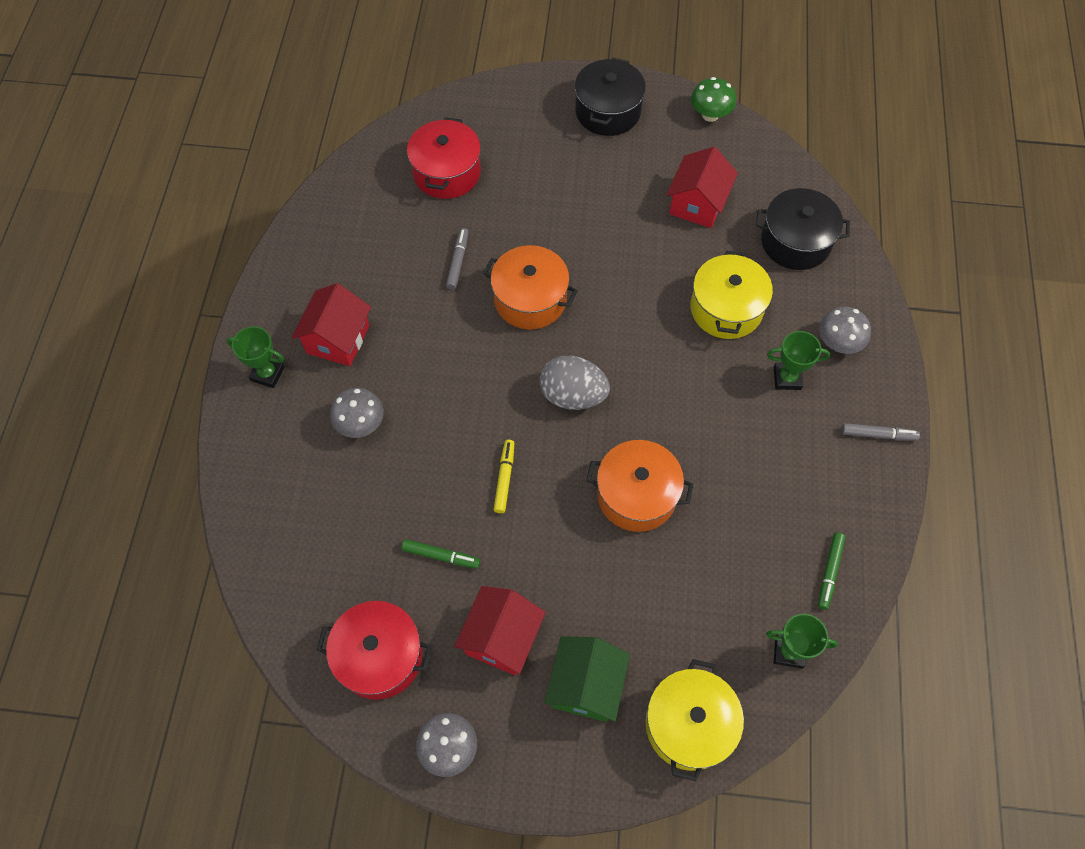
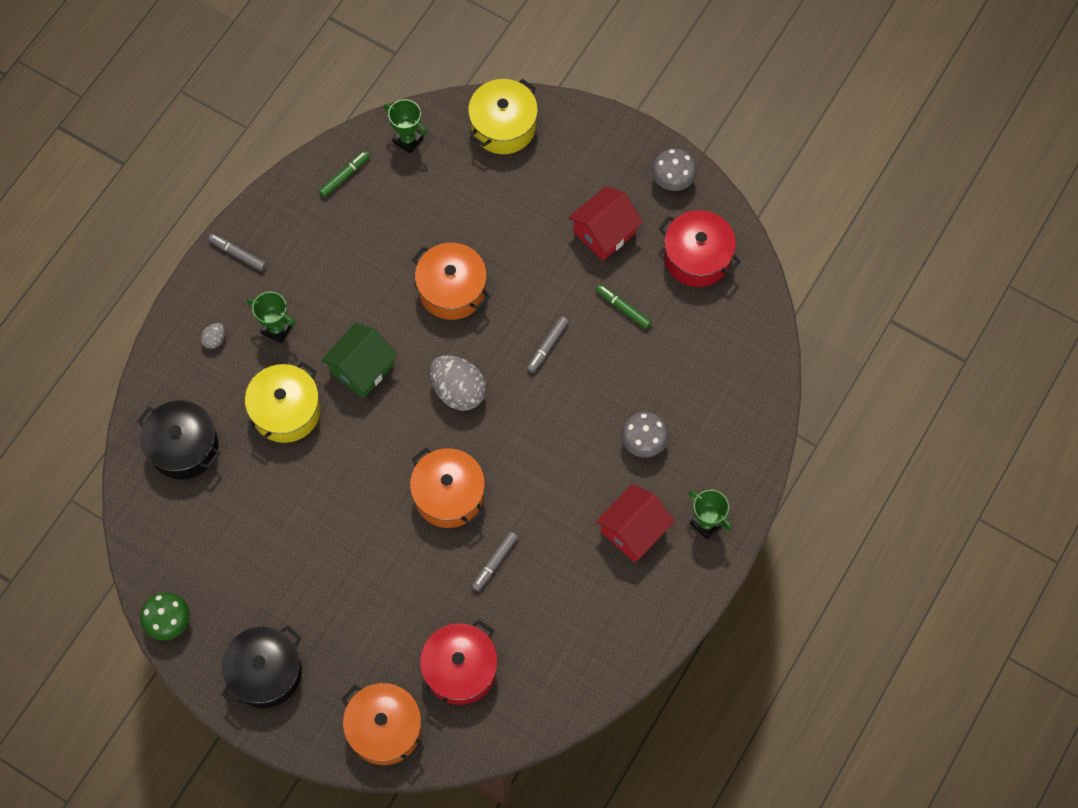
camera: 155 degrees left, 5 degrees up
(487, 111) = (384, 729): none -> orange pot
(504, 478) = (547, 346): yellow marker -> grey marker
(586, 686) = (560, 178): green house -> green house (362, 369)
(697, 204) = (245, 525): red house -> none
(838, 343) = (215, 339): grey mushroom -> grey egg

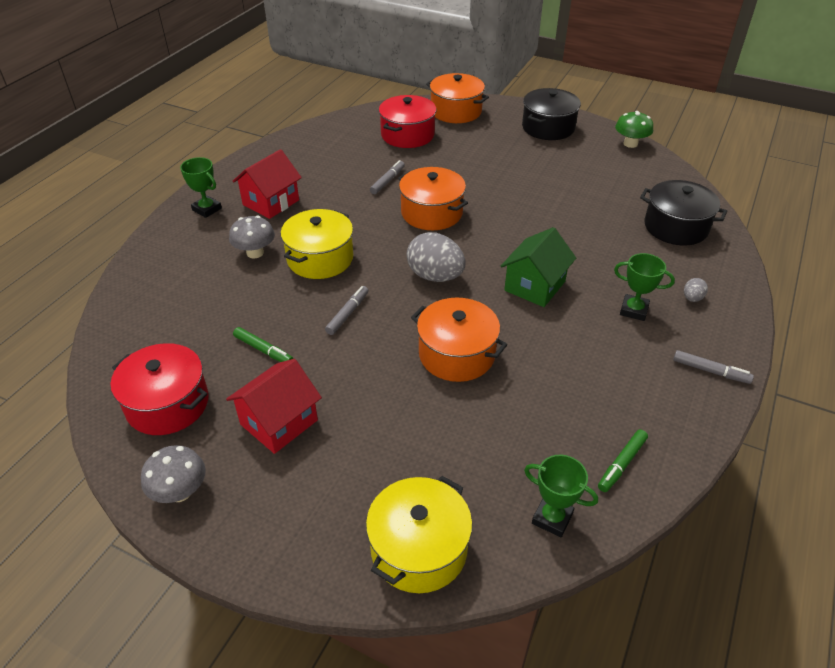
camera: 175 degrees right, 25 degrees down
(286, 411) = (595, 253): yellow pot -> yellow pot (320, 258)

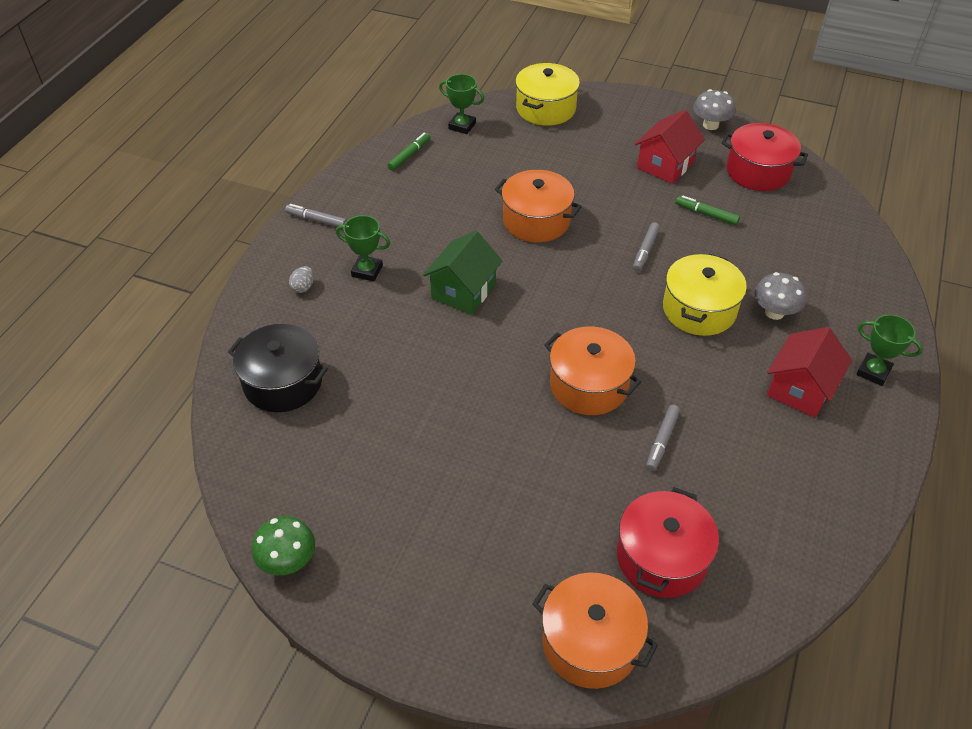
camera: 175 degrees right, 5 degrees up
(435, 276) = (568, 296): grey egg -> none
(548, 127) = (421, 600): black pot -> none

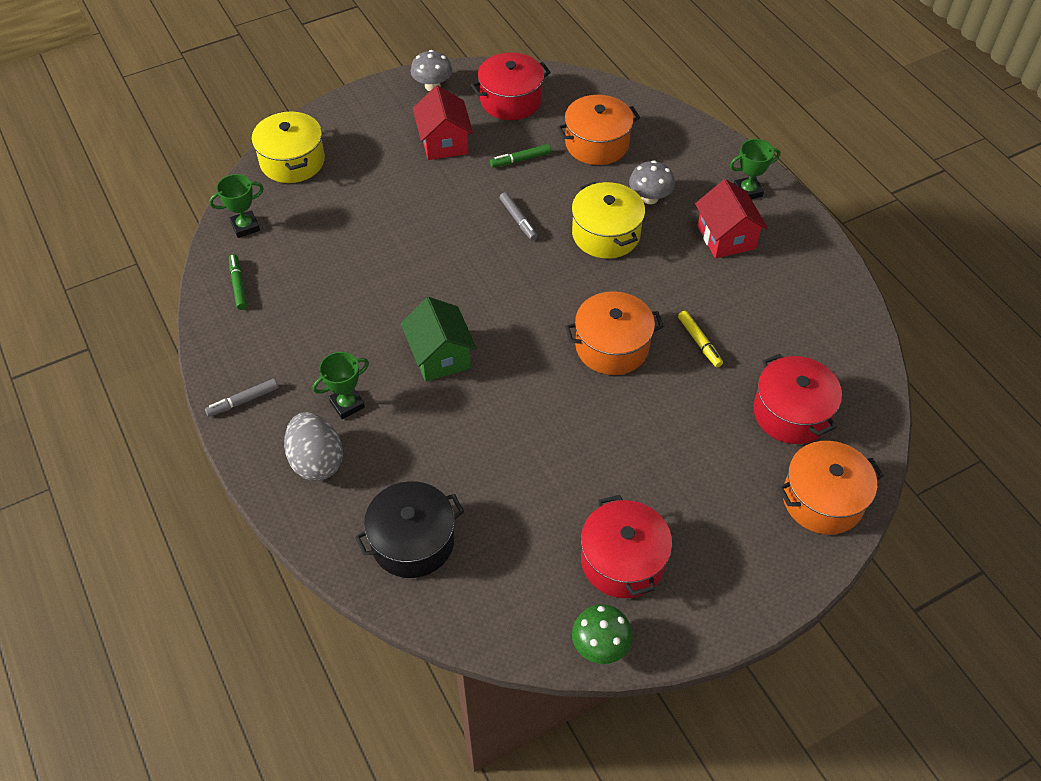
camera: 50 degrees left, 5 degrees up
(303, 287) = (317, 461): grey egg -> grey egg, size x2.20
(382, 525) = (622, 561): none -> red pot
(536, 220) = (414, 258): orange pot -> orange pot (597, 144)
(661, 441) = (699, 342): grey marker -> yellow marker

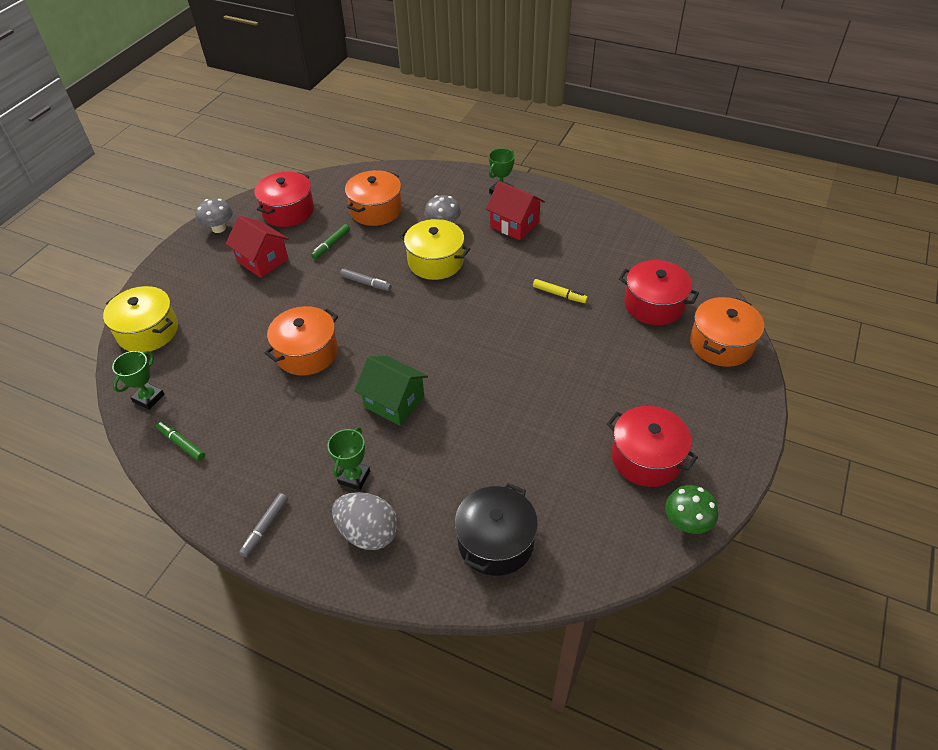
camera: 35 degrees left, 5 degrees down
(612, 346) = (507, 328): orange pot -> orange pot (307, 353)

